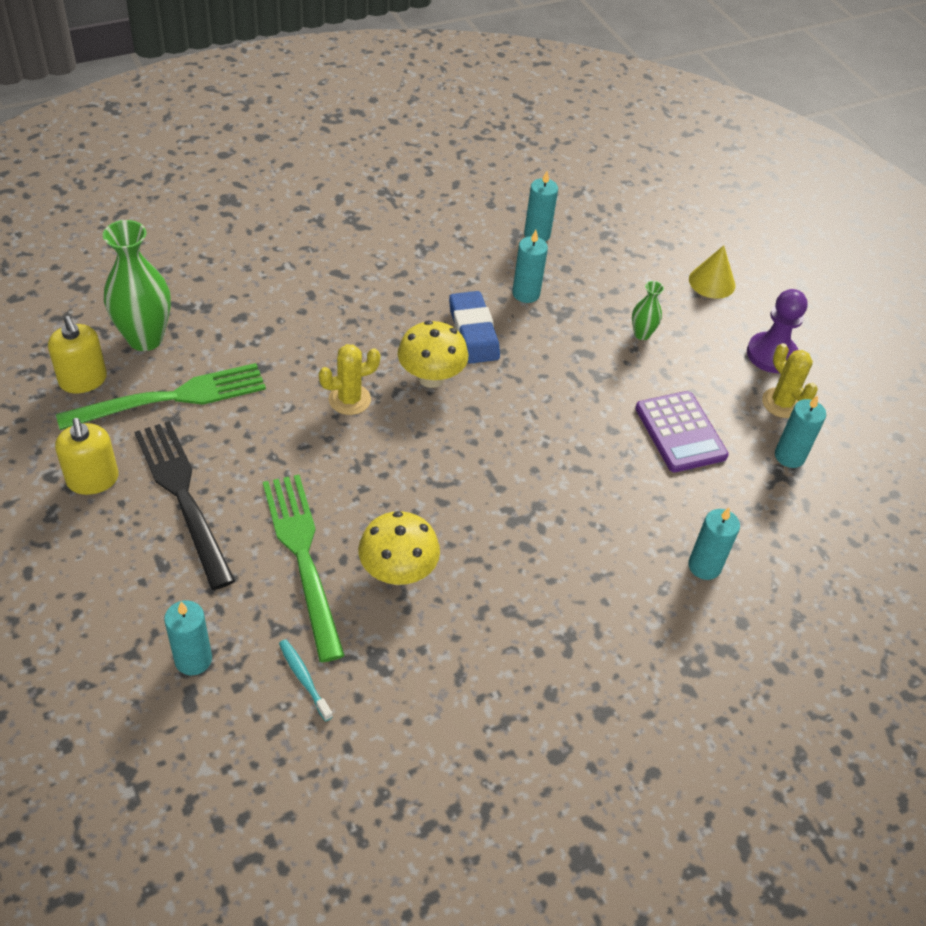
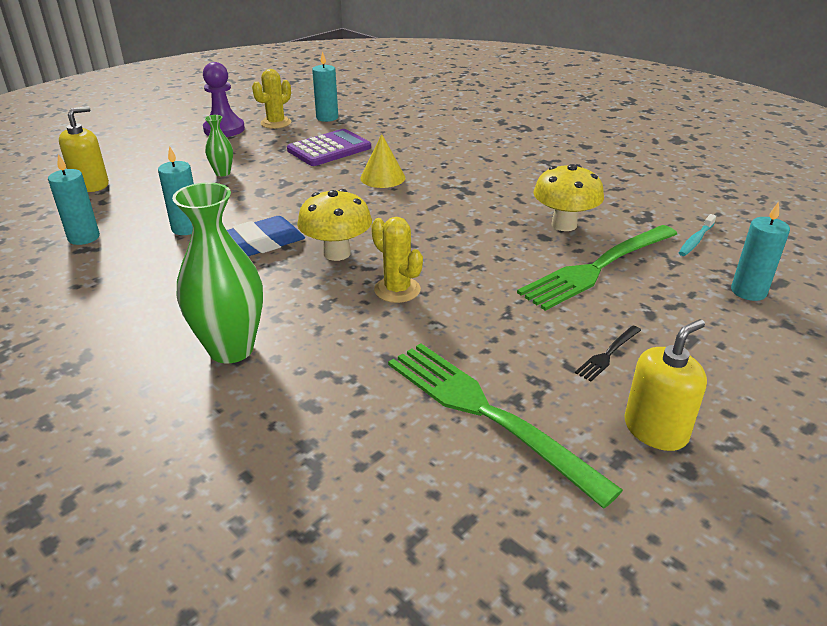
camera: 105 degrees left, 15 degrees down
(83, 380) = (521, 515): yellow soap dispenser -> yellow soap dispenser (91, 185)
(145, 338) = (401, 482): green vase -> green vase (231, 349)
(182, 496) = (607, 354): black fork -> black fork, size x0.42
(704, 566) = (445, 131): turquoise candle -> none
(712, 282) = (140, 155): yellow cone -> yellow cone (382, 177)

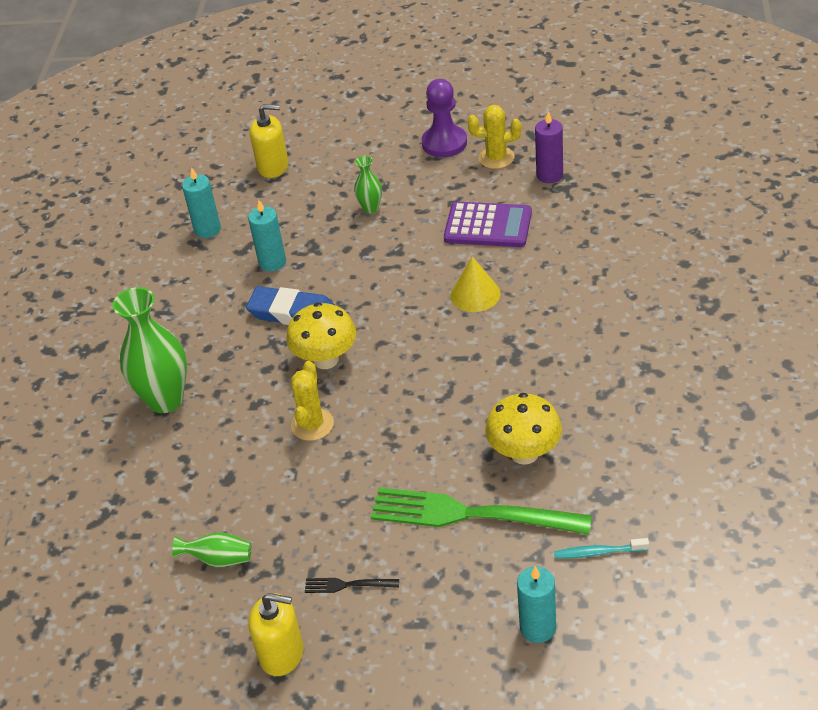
camera: 55 degrees right, 10 degrees up
(327, 118) = (549, 175): turquoise candle -> purple candle
(485, 413) = (218, 559): green fork -> green vase

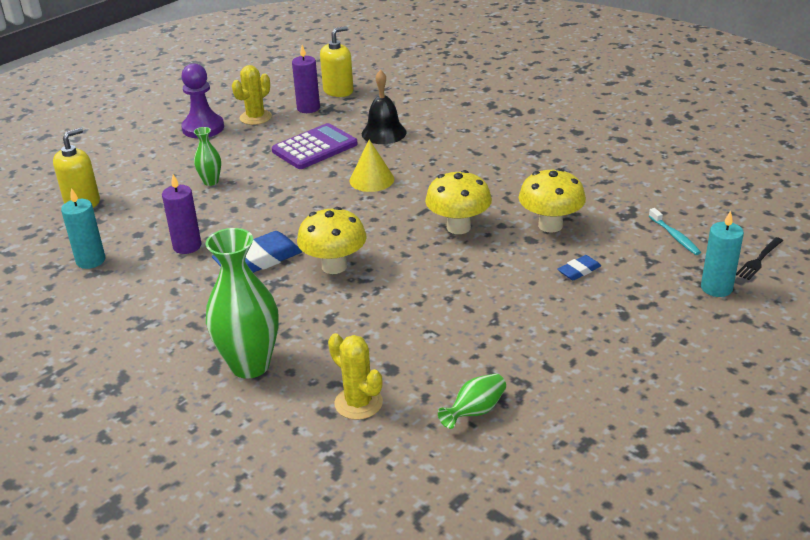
camera: 55 degrees left, 10 degrees down
(272, 262) = (187, 246): turquoise candle -> purple candle
(282, 653) = (617, 419): yellow soap dispenser -> yellow soap dispenser (338, 91)
(312, 425) = (393, 301): yellow cactus -> yellow cactus (358, 403)
(347, 585) = (582, 355): black fork -> black fork (759, 260)
(458, 395) = (458, 227): none -> yellow mushroom
(469, 514) = (579, 271): green fork -> blue eraser
(562, 249) = (384, 133): none -> black bell
(598, 552) = (675, 236): turquoise toothbrush -> turquoise toothbrush turned 60 degrees counterclockwise

